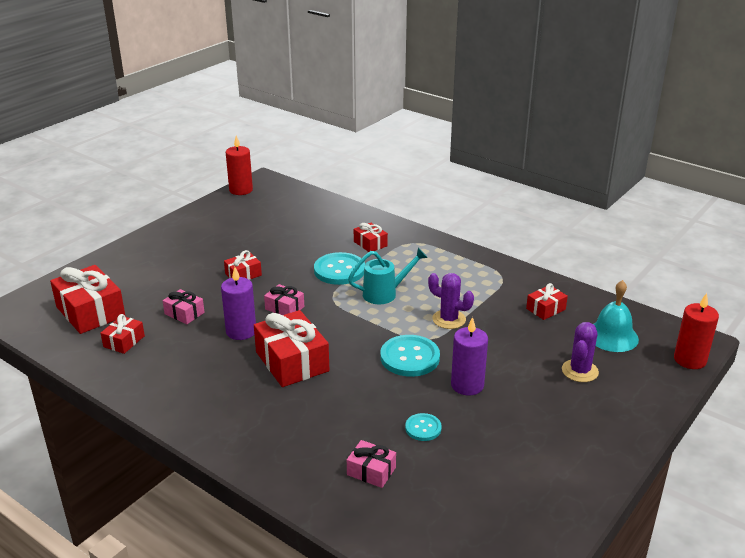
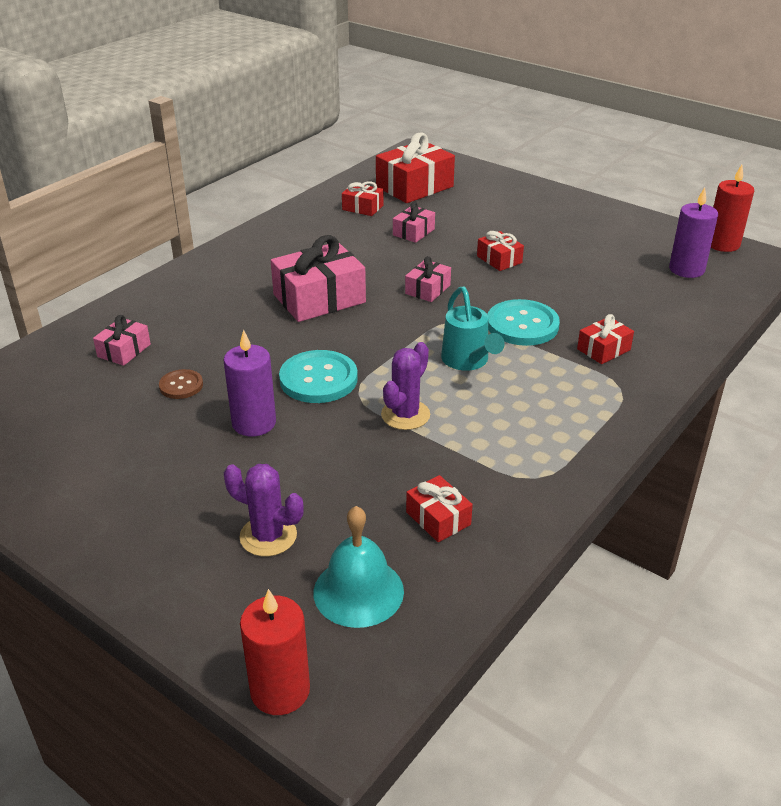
camera: 90 degrees right, 5 degrees up
(241, 331) = (378, 266): purple candle -> purple candle (686, 269)
(292, 361) = (319, 298): red gift -> pink gift
(423, 428) = (181, 385): turquoise button -> brown button

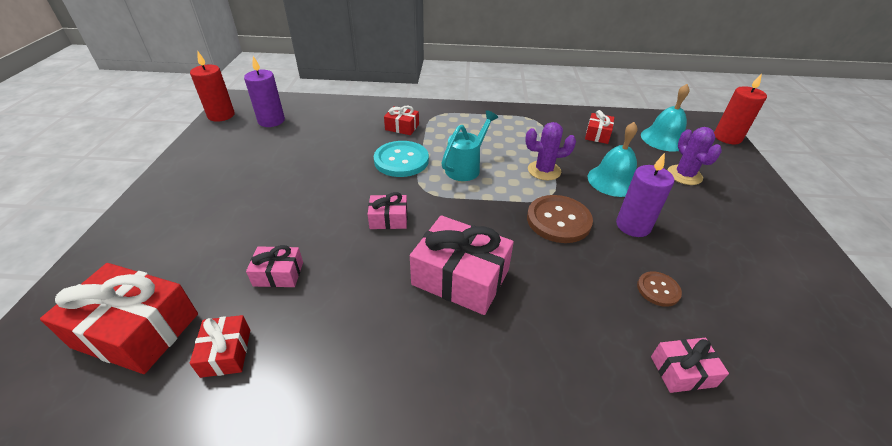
camera: 125 degrees left, 5 degrees up
(318, 379) = (558, 220): turquoise button -> brown button
(330, 459) = (613, 180): none -> turquoise bell
(499, 259) = (307, 200): red gift -> none

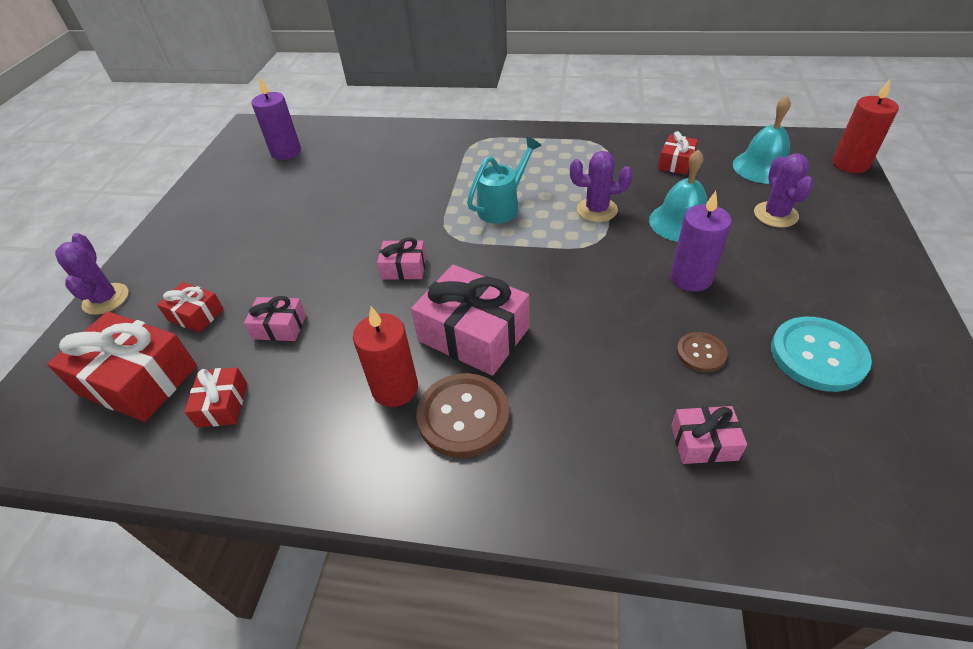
camera: 10 degrees right, 5 degrees up
(102, 250) = (106, 299): none -> purple cactus
(221, 115) = (231, 146): red candle -> red candle (395, 388)
(401, 160) = (428, 199): turquoise button -> turquoise button (817, 355)
(402, 127) = (435, 157): red gift -> red gift (196, 315)
(558, 220) = (600, 271): brown button -> brown button (463, 416)

